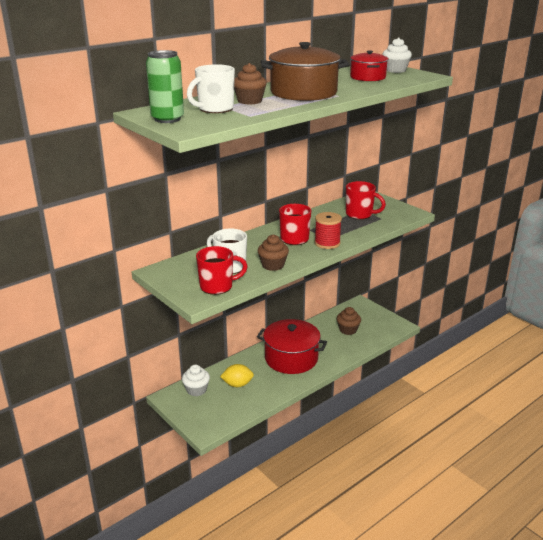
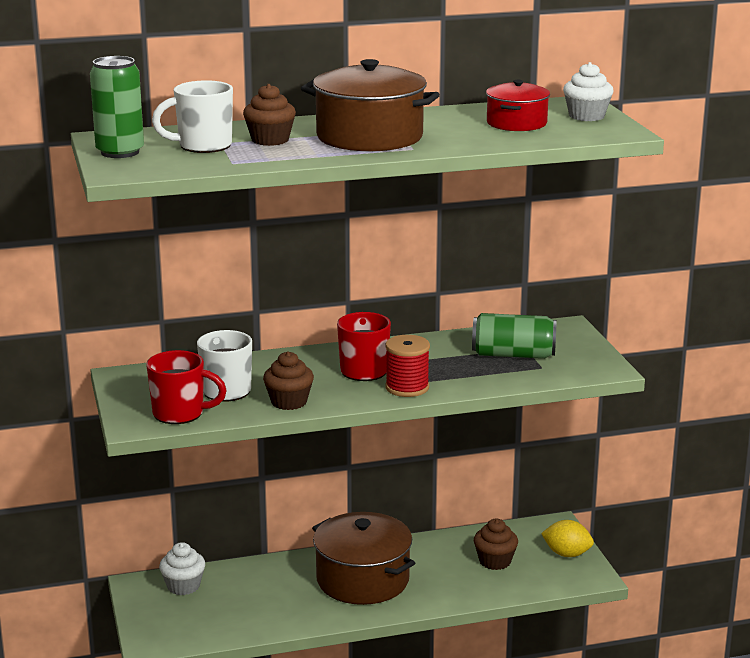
camera: 25 degrees right, 5 degrees down
(237, 384) = (248, 595): yellow lemon -> yellow lemon (567, 554)
(291, 358) = (362, 580): red pot -> brown pot
(360, 214) = (513, 355): red mug -> green can

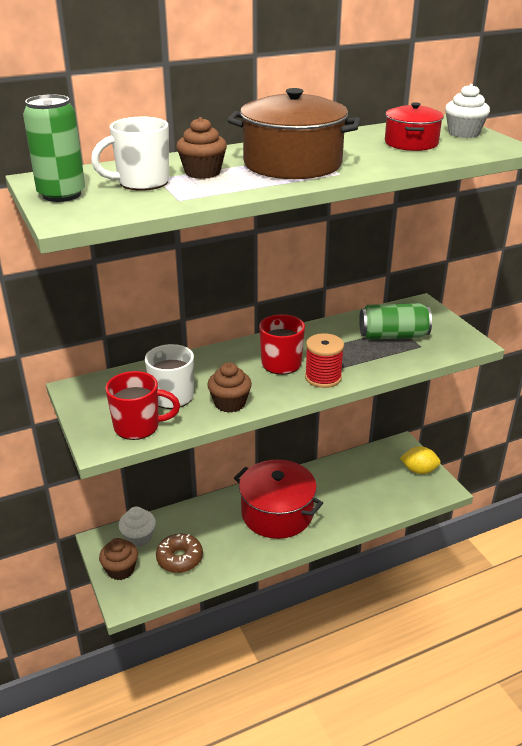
camera: 10 degrees left, 10 degrees up
(227, 611) = (179, 558): none -> brown donut
(362, 580) = (277, 513): brown pot -> red pot
(495, 561) = (369, 483): brown cupcake -> brown cupcake (120, 570)

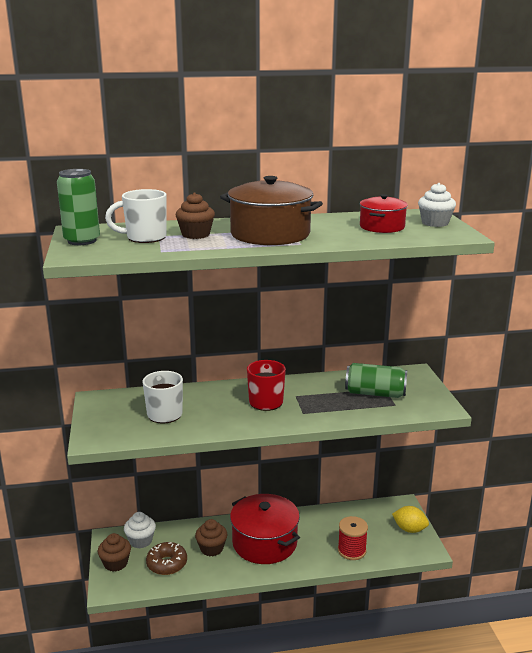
camera: 15 degrees right, 10 degrees down
(138, 426) = (127, 432): red mug -> none
(230, 403) = (207, 426): brown cupcake -> brown cupcake (211, 548)
(323, 377) = (295, 417): red spool -> red spool (351, 550)

